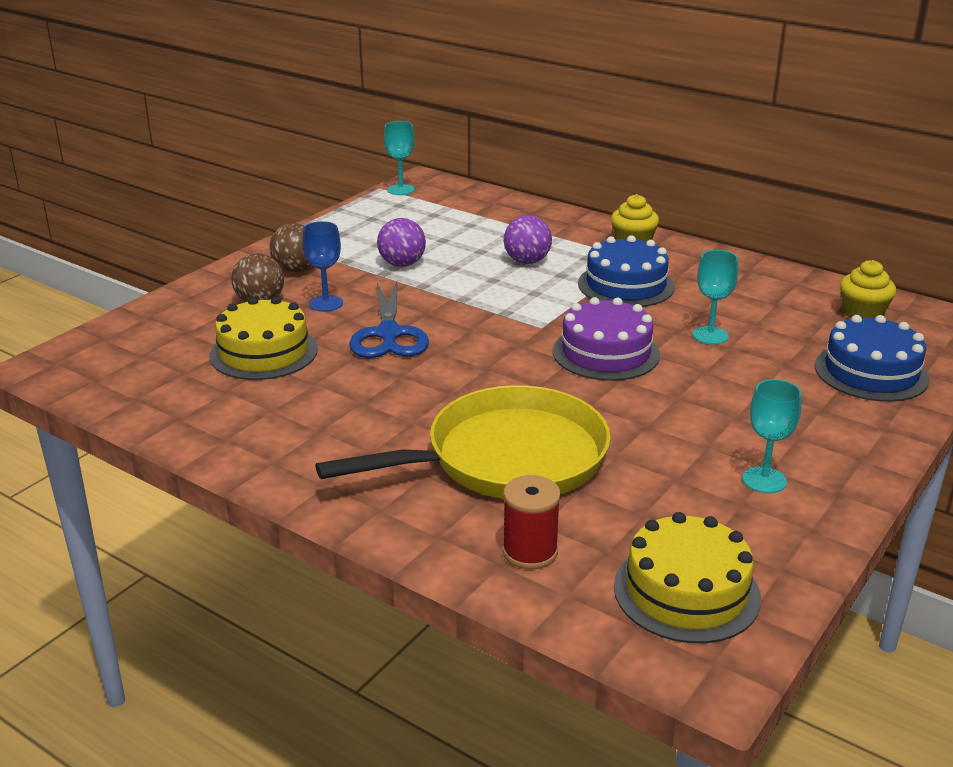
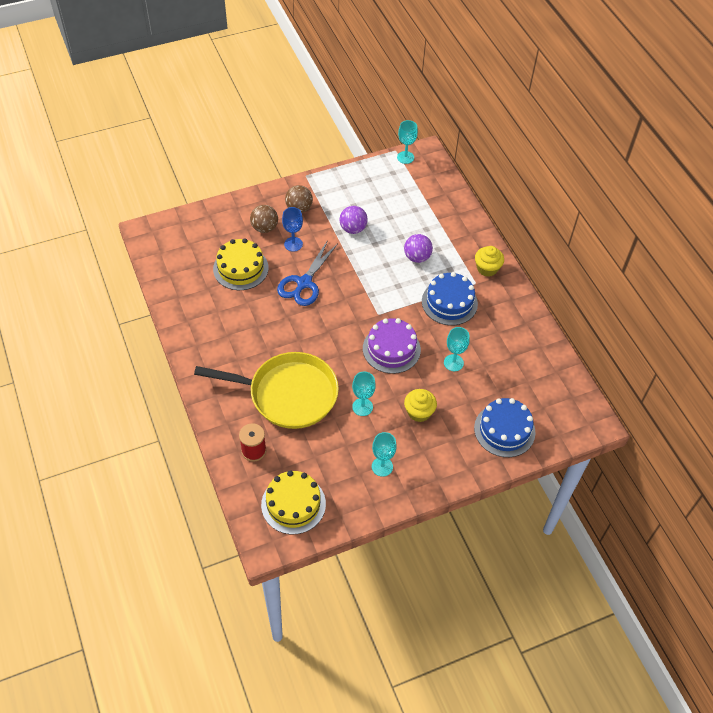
camera: 30 degrees right, 25 degrees up
(644, 426) = (362, 407): none -> turquoise goblet
(862, 313) = (549, 387): yellow cupcake -> yellow cupcake (419, 412)

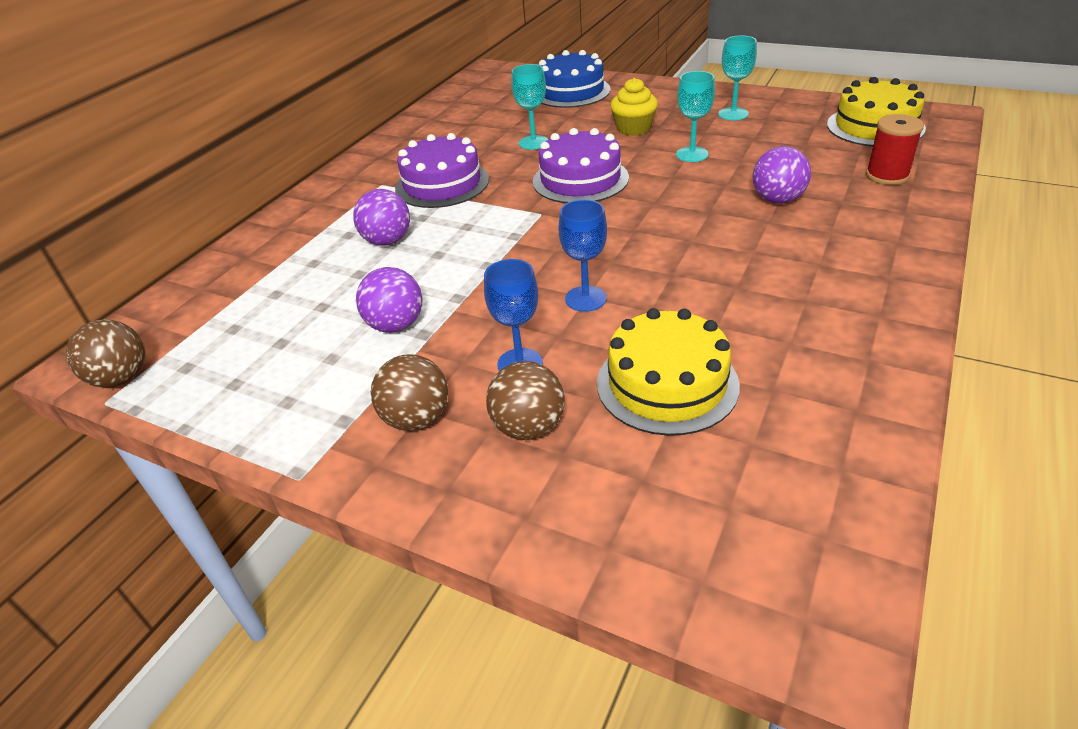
camera: 125 degrees left, 15 degrees down
(288, 394) = (777, 200): yellow pan -> purple ball
(304, 283) = (585, 299): blue scissors -> blue goblet
(405, 157) = (121, 378): turquoise goblet -> brown ball
(449, 302) = (442, 184): blue cake -> purple cake
(487, 268) = (343, 189): yellow cupcake -> none

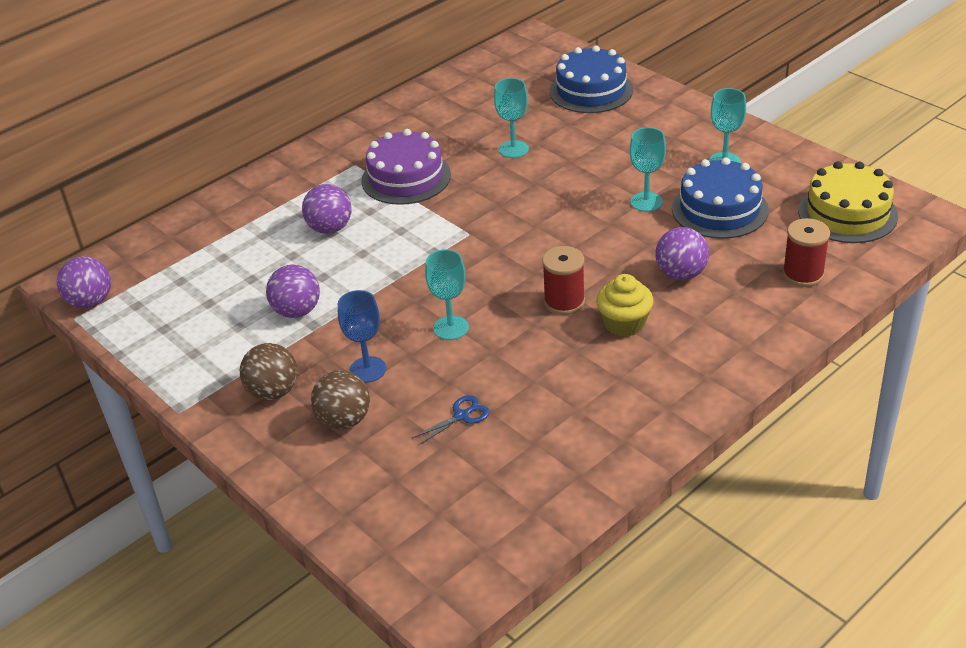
camera: 20 degrees right, 0 degrees up
(121, 378) = (91, 302): brown ball -> purple ball
(580, 179) = (526, 205): purple cake -> none
(585, 299) = (451, 328): blue goblet -> turquoise goblet
(633, 128) = (616, 155): yellow cupcake -> yellow cupcake (624, 323)
(667, 384) = (461, 416): yellow cake -> blue scissors
(686, 248) = (564, 302): none -> red spool
(763, 146) = (719, 209): none -> blue cake

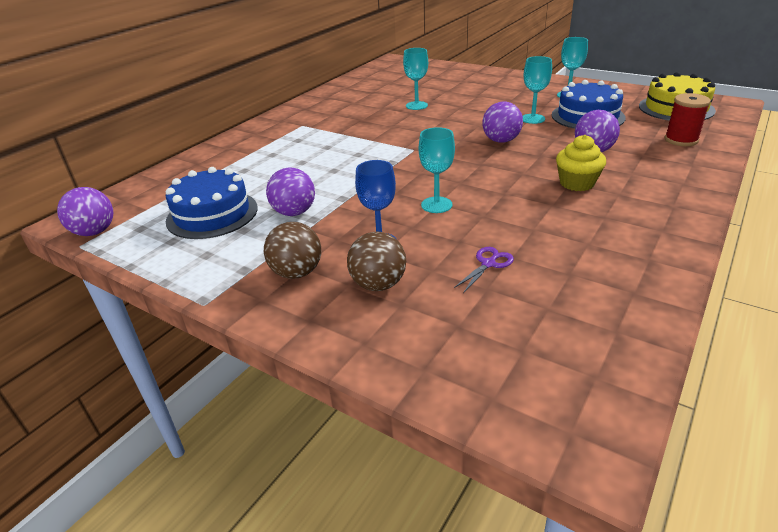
camera: 15 degrees left, 5 degrees down
(330, 228) = (299, 160): purple ball -> purple ball (501, 141)
(406, 178) = (345, 127): purple cake -> none
(461, 416) = (488, 264): blue scissors -> purple scissors
(564, 302) = (518, 177): red spool -> none
(591, 90) = (450, 76): blue cake -> blue cake (212, 214)

